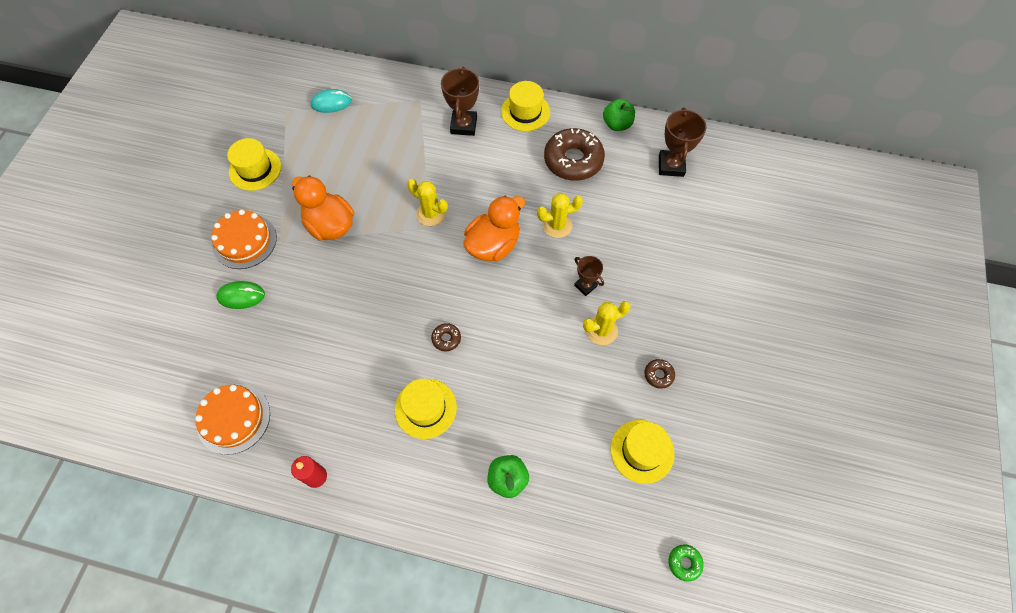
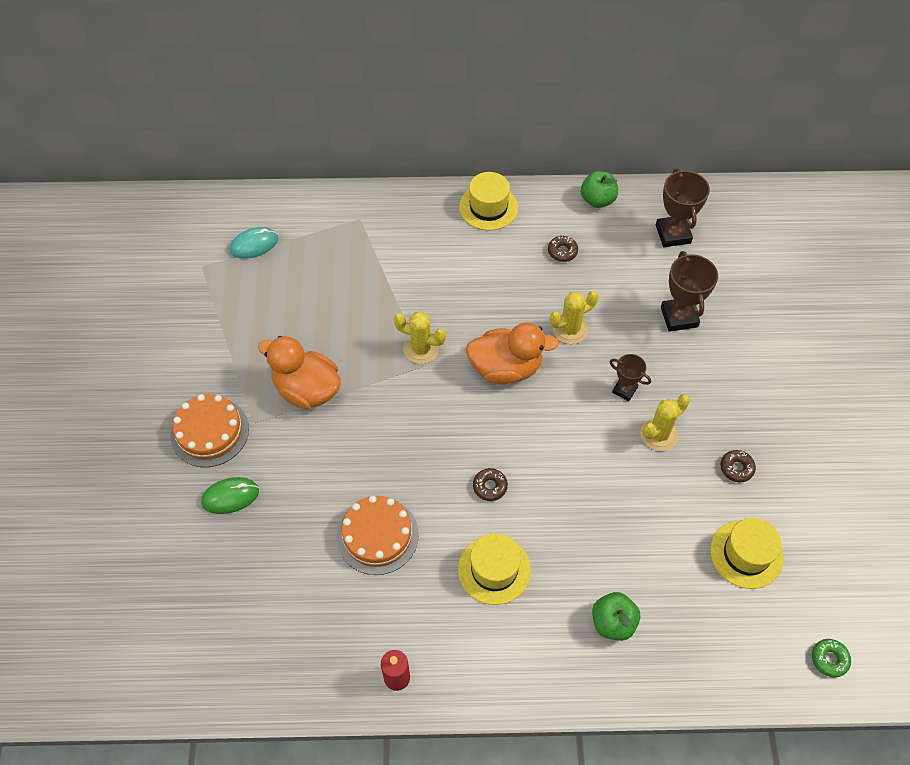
camera: 15 degrees left, 5 degrees down
(234, 418) = (275, 639): orange cake -> orange cake (377, 535)
(255, 169) = (190, 344): yellow hat -> none
(463, 125) = (422, 238): brown trophy -> brown trophy (679, 317)
(493, 245) = (506, 368): orange duck -> orange duck turned 60 degrees clockwise
(573, 160) = (562, 251): brown donut -> brown donut, size x0.43

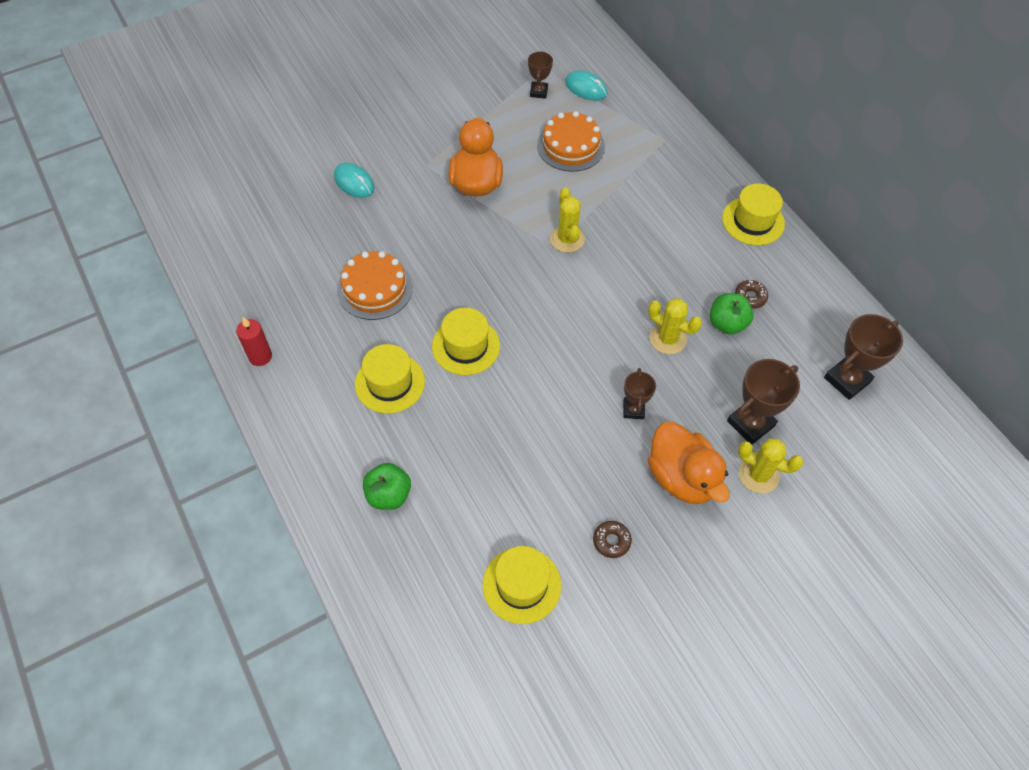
camera: 60 degrees right, 0 degrees up
(210, 432) = (400, 144): orange cake -> orange cake (571, 146)
(230, 284) = (538, 92): none -> brown trophy
(230, 496) = (354, 182): green mouse -> turquoise mouse
(490, 486) = (466, 346): brown donut -> yellow hat
(506, 368) = (591, 307): orange duck -> orange duck (681, 477)
(597, 200) = (834, 300): green apple -> green apple (727, 324)
(658, 434) = (604, 457): yellow cactus -> yellow cactus (758, 475)
(829, 659) = (450, 705): green donut -> none

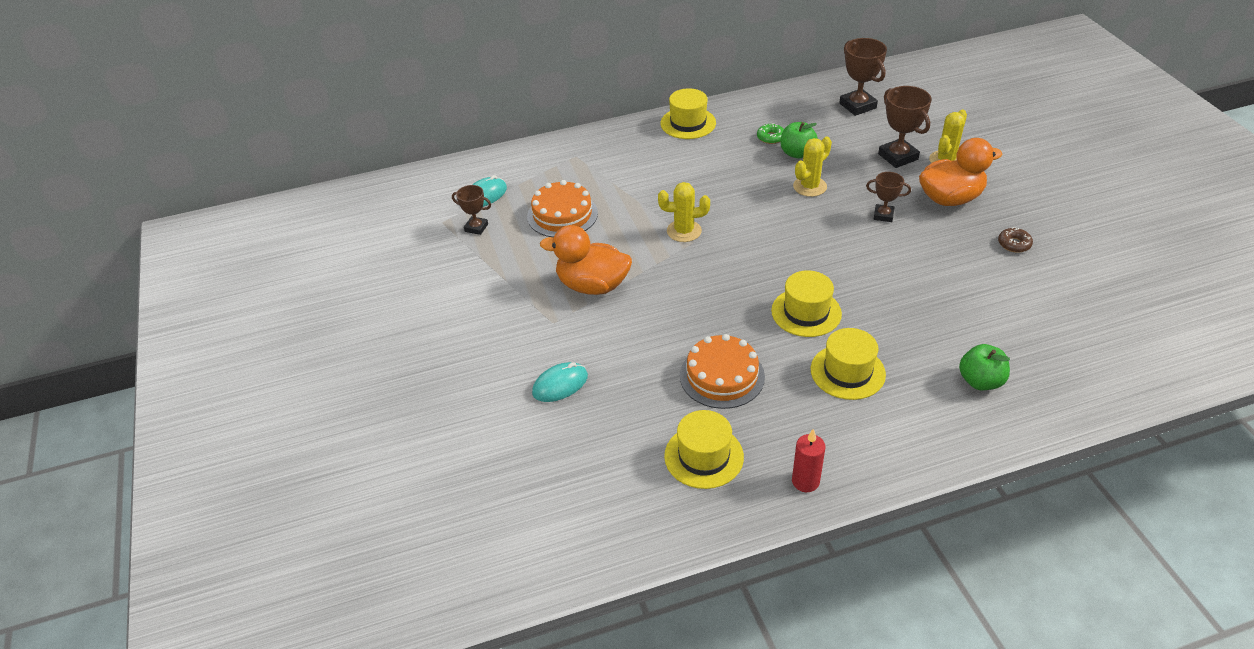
camera: 75 degrees left, 15 degrees down
(521, 585) = (1063, 300): yellow hat -> yellow hat (704, 456)
(750, 297) = (770, 137): brown donut -> green donut

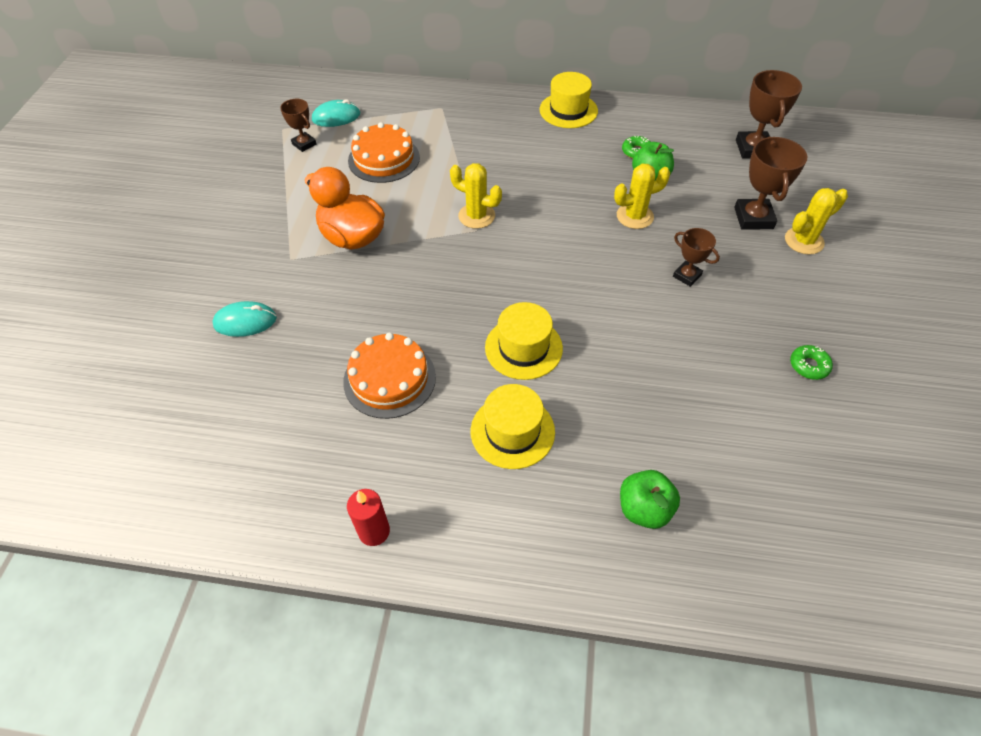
camera: 25 degrees right, 10 degrees up
(704, 456) = (304, 455): yellow hat -> none
(950, 198) = (775, 285): orange duck -> none
(1014, 244) = (809, 366): brown donut -> green donut

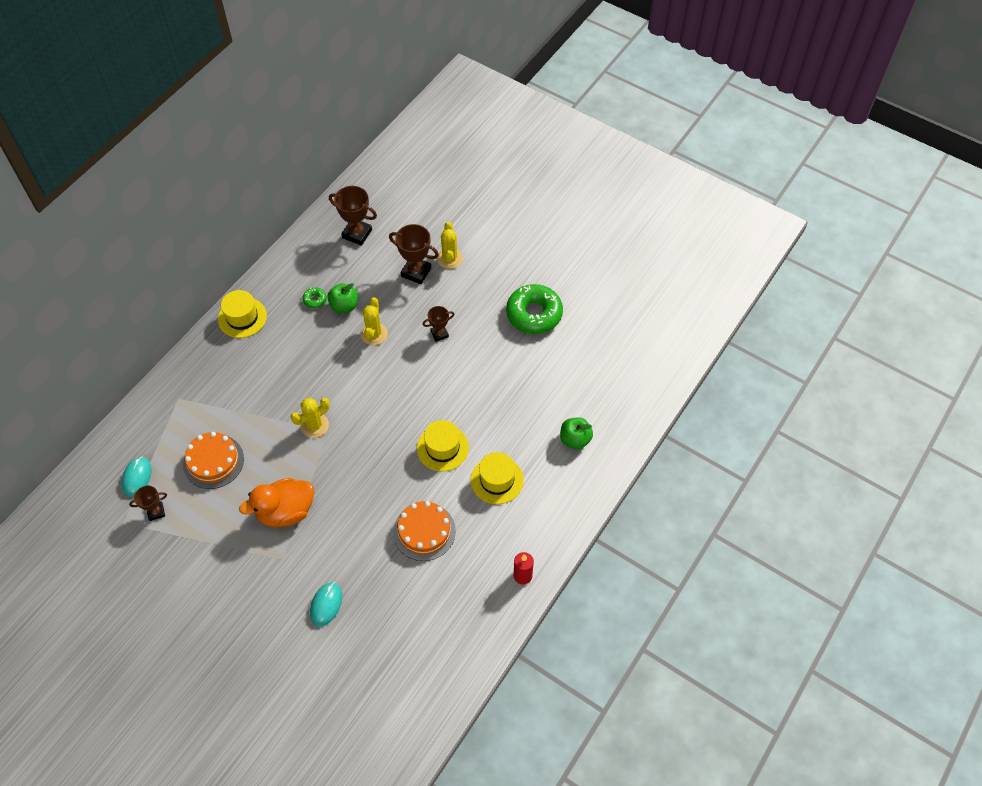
camera: 65 degrees left, 5 degrees up
(809, 366) = (534, 314): green donut -> green donut, size x2.33

